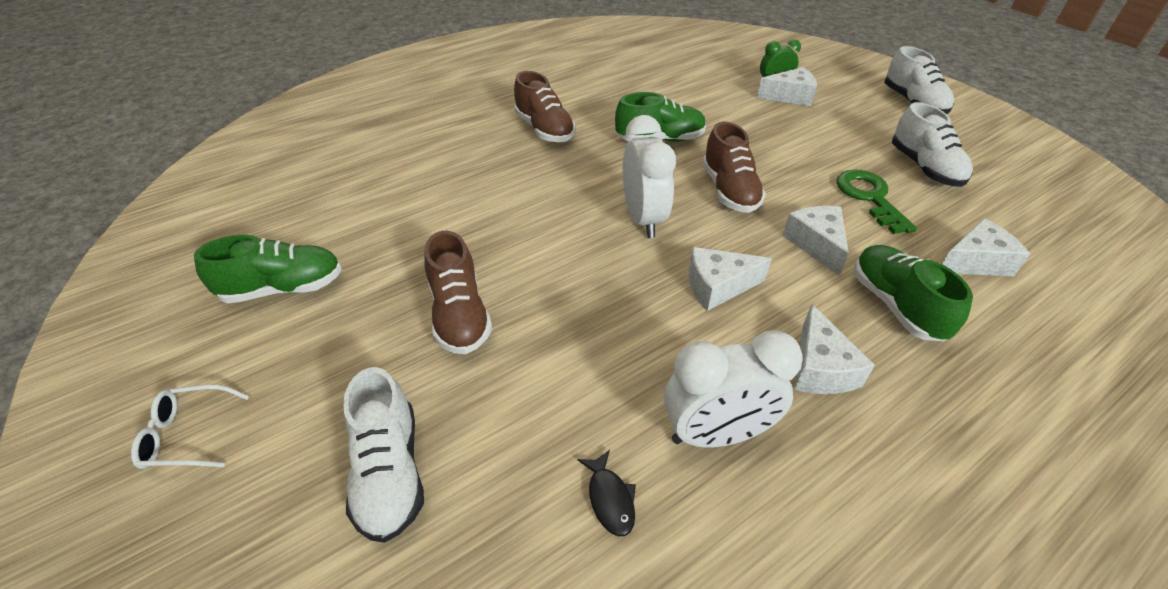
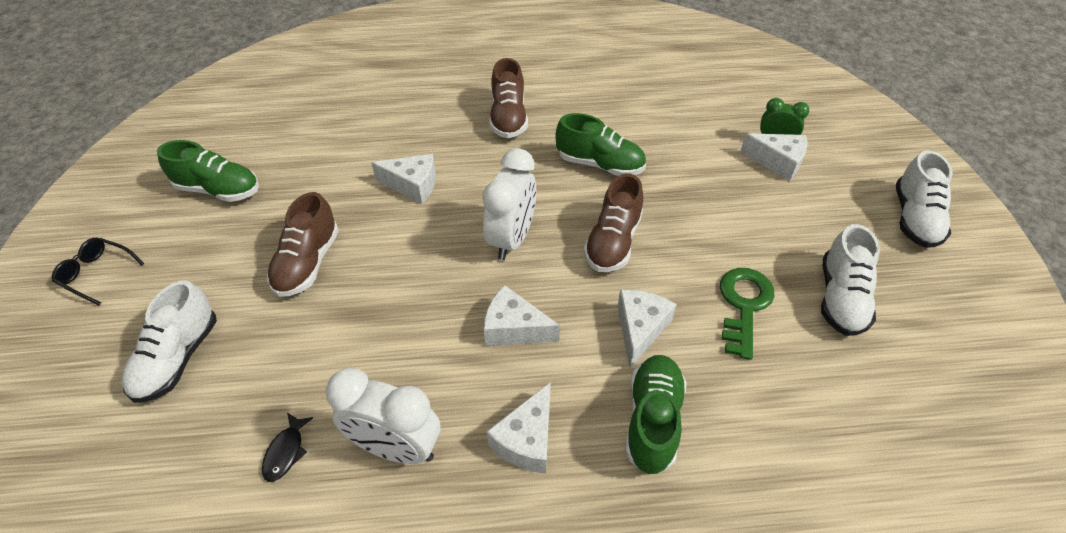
camera: 30 degrees right, 5 degrees up
(187, 435) = (97, 273): white glasses -> black glasses
(975, 262) = (781, 418): white cheese -> white cheese (413, 185)

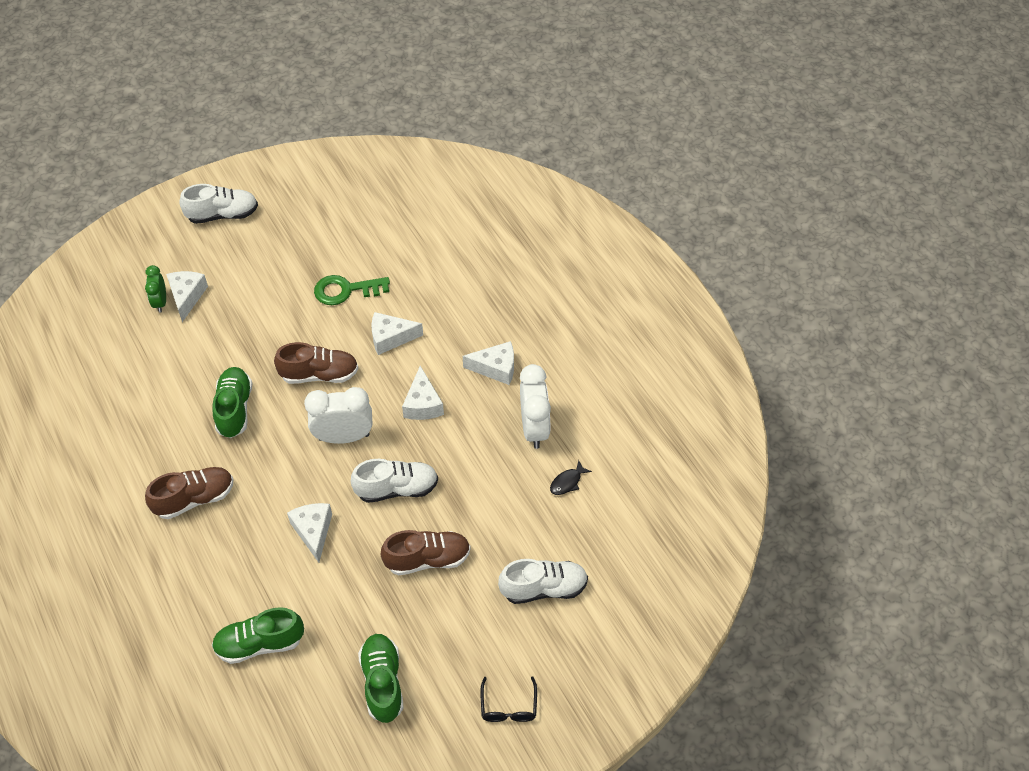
camera: 115 degrees left, 5 degrees up
(286, 452) = (567, 482): black fish -> black fish turned 150 degrees clockwise
(652, 420) = (453, 315): green shoe -> green shoe (259, 644)
(840, 298) = (317, 244): white shoe -> white shoe (397, 489)

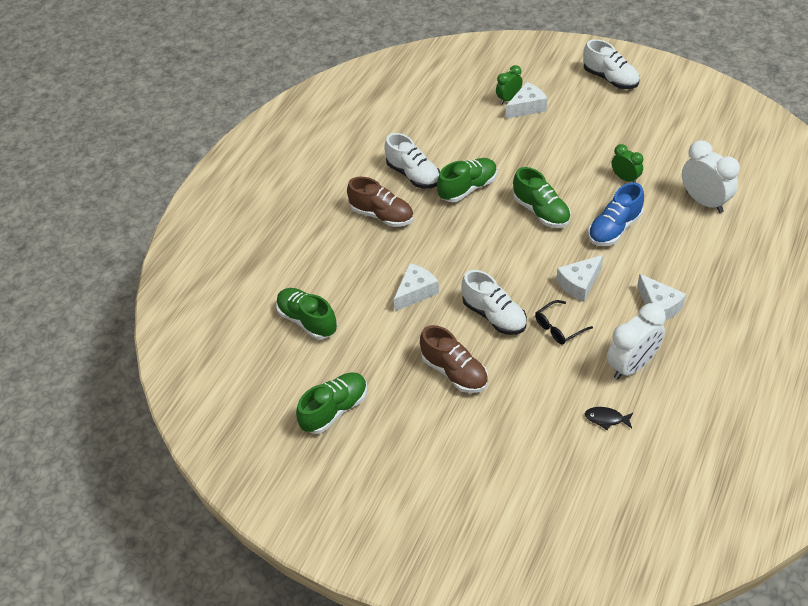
camera: 60 degrees right, 5 degrees down
(319, 374) = (541, 211): brown shoe -> green shoe
(344, 437) = (505, 258): white clock -> white clock (704, 201)
(346, 290) = (625, 178): green key -> green clock
(390, 338) = (614, 229): white cheese -> blue shoe
(508, 707) = (379, 503): black glasses -> black glasses (558, 328)
(544, 588) = (498, 463): white shoe -> white shoe (413, 175)

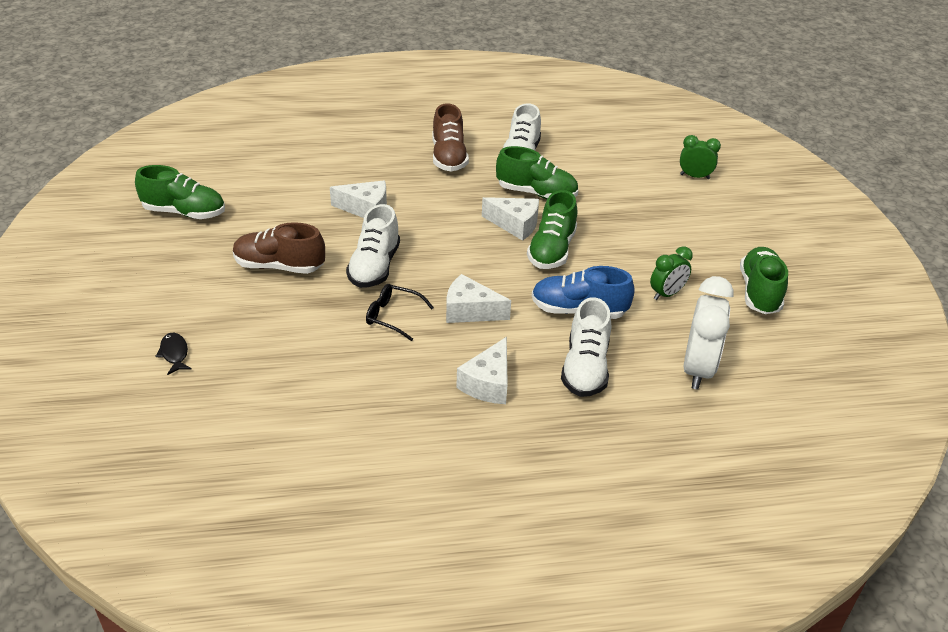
camera: 50 degrees right, 10 degrees down
(307, 321) = (281, 162): green shoe -> green shoe (759, 292)
(454, 372) = (279, 266): brown shoe -> brown shoe turned 90 degrees clockwise
(527, 107) = (696, 192): white cheese -> white cheese (515, 225)
(606, 419) = (285, 394): black fish -> black fish (174, 354)
(610, 79) = (814, 233): white shoe -> white shoe (585, 368)
(625, 178) = (666, 294): green clock -> green clock turned 45 degrees clockwise
(632, 365) = (379, 390): white clock -> none

